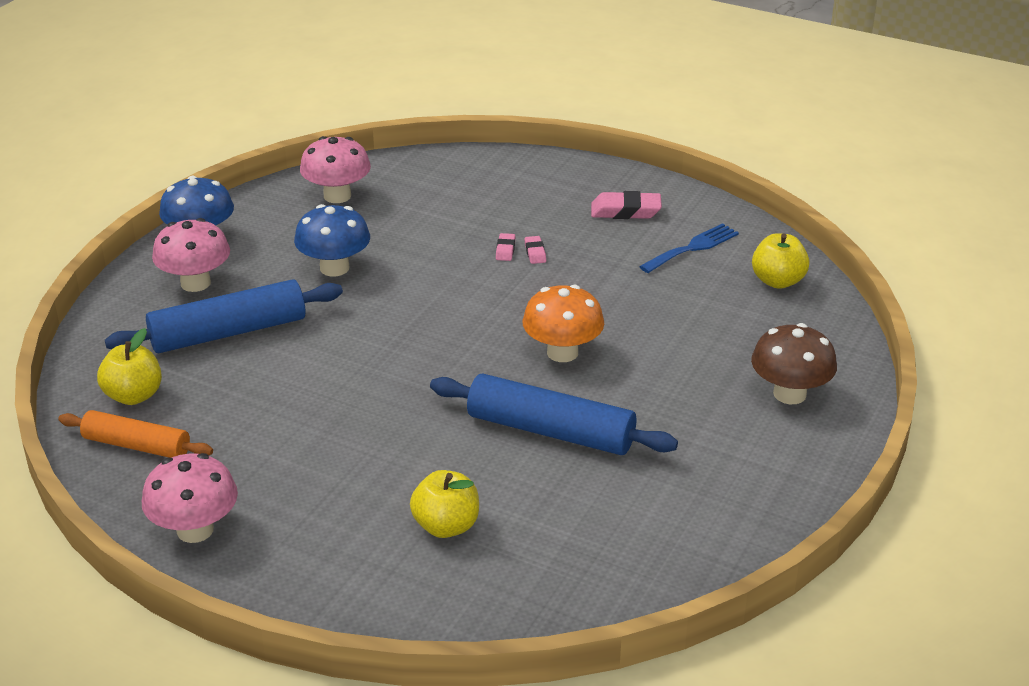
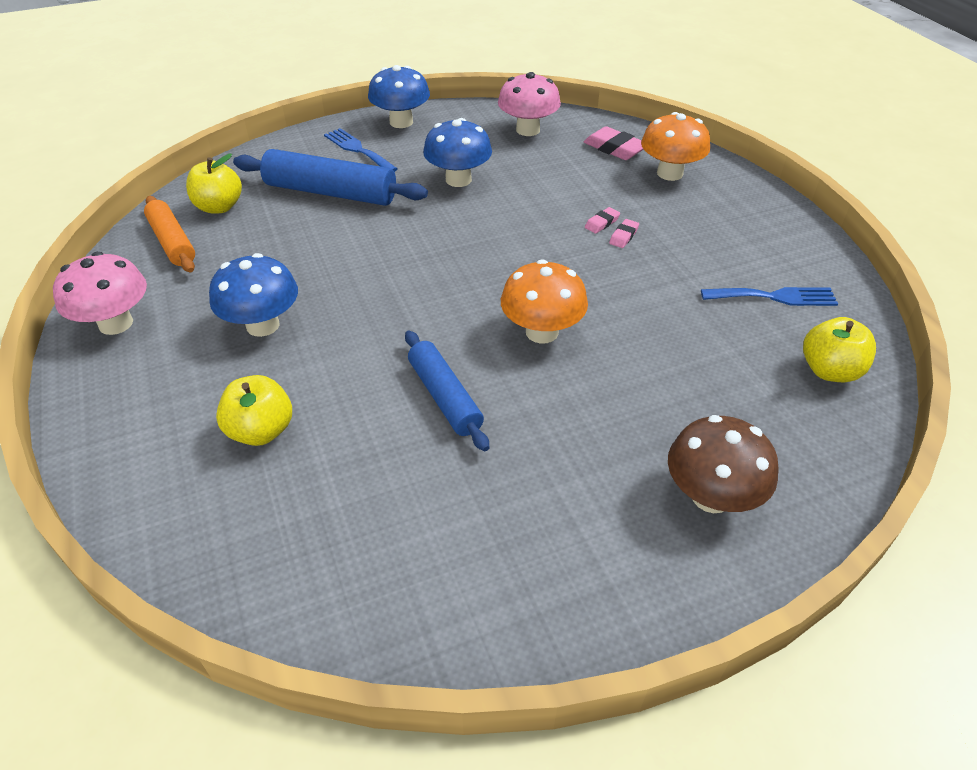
camera: 40 degrees right, 10 degrees up
(195, 283) = (358, 150): pink mushroom -> blue fork
(333, 461) = (263, 325): none -> blue mushroom
(509, 184) = (669, 173): none -> orange mushroom
(550, 431) = (444, 397): blue rolling pin -> blue rolling pin, size x0.64
(625, 211) = (746, 236): pink eraser -> pink eraser (614, 149)

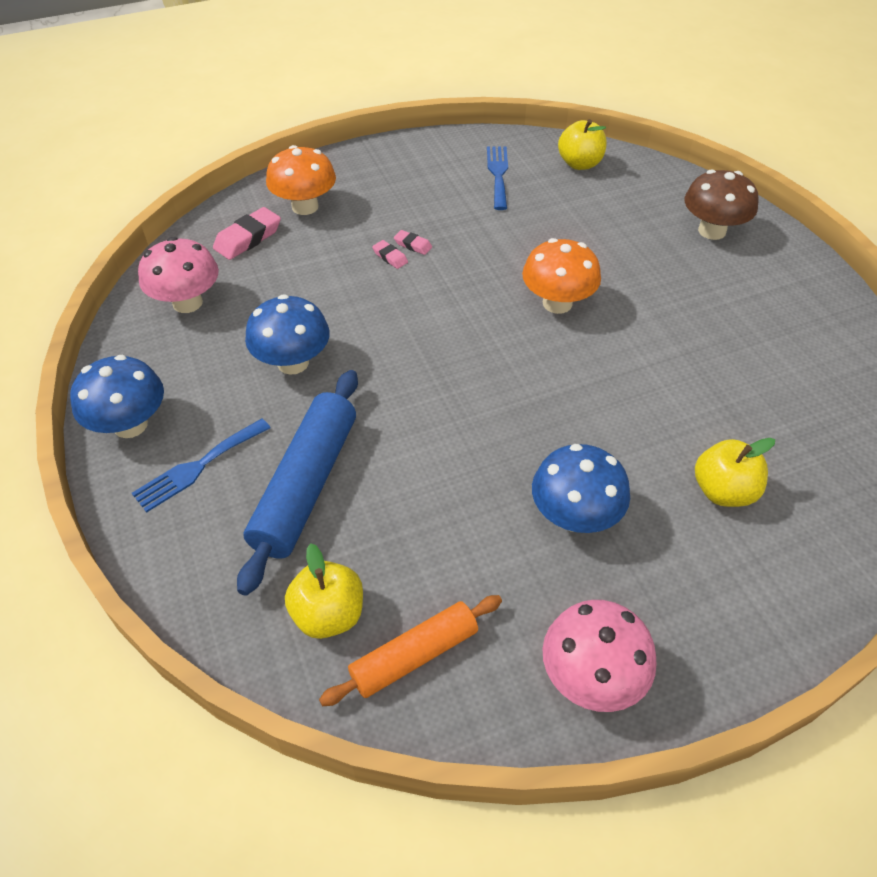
camera: 90 degrees left, 5 degrees up
(444, 397) = (650, 364): blue rolling pin -> none

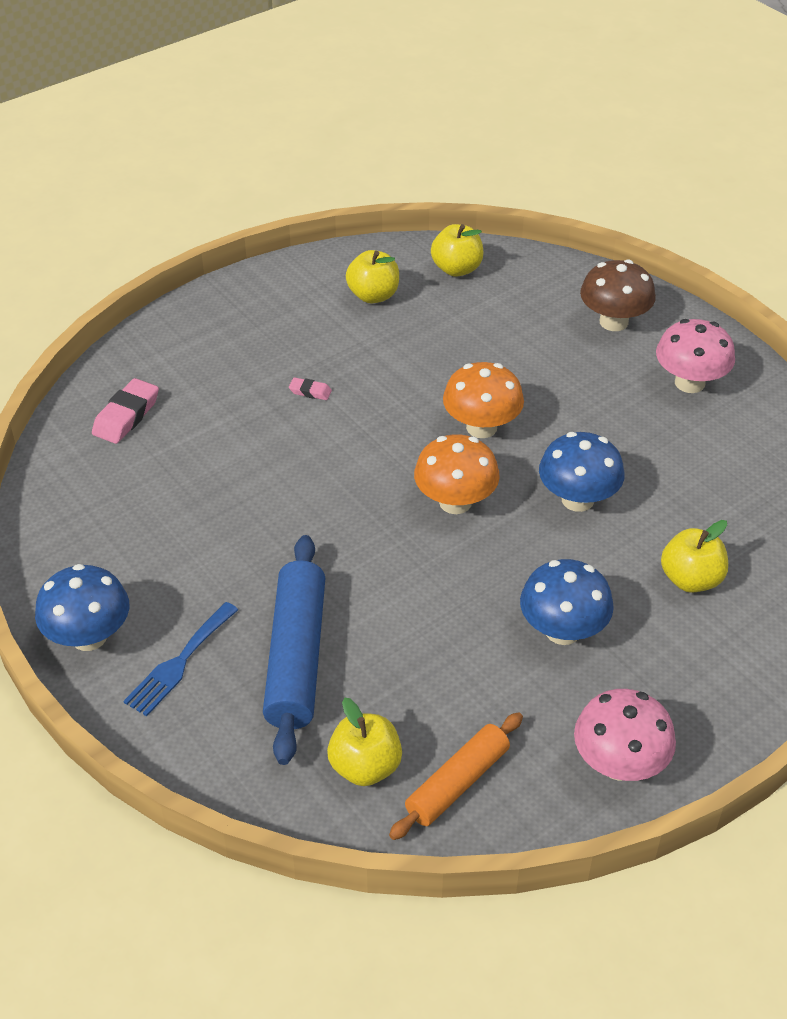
camera: 15 degrees left, 5 degrees down
(187, 303) = (91, 499): pink mushroom -> pink mushroom (689, 383)
(293, 362) = (232, 540): blue mushroom -> blue mushroom (577, 499)
(305, 207) = (175, 369): orange mushroom -> orange mushroom (455, 502)
(390, 257) = (291, 409): pink eraser -> none
(498, 174) = (373, 295): blue fork -> yellow apple

